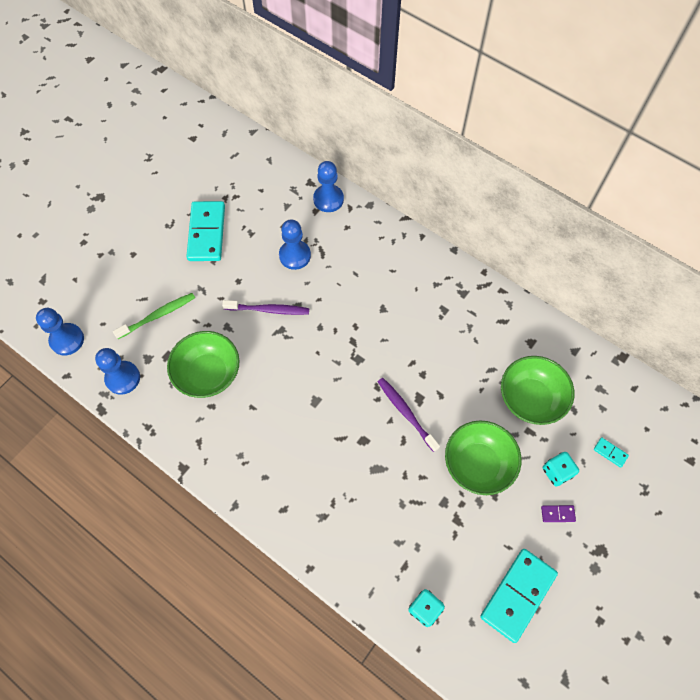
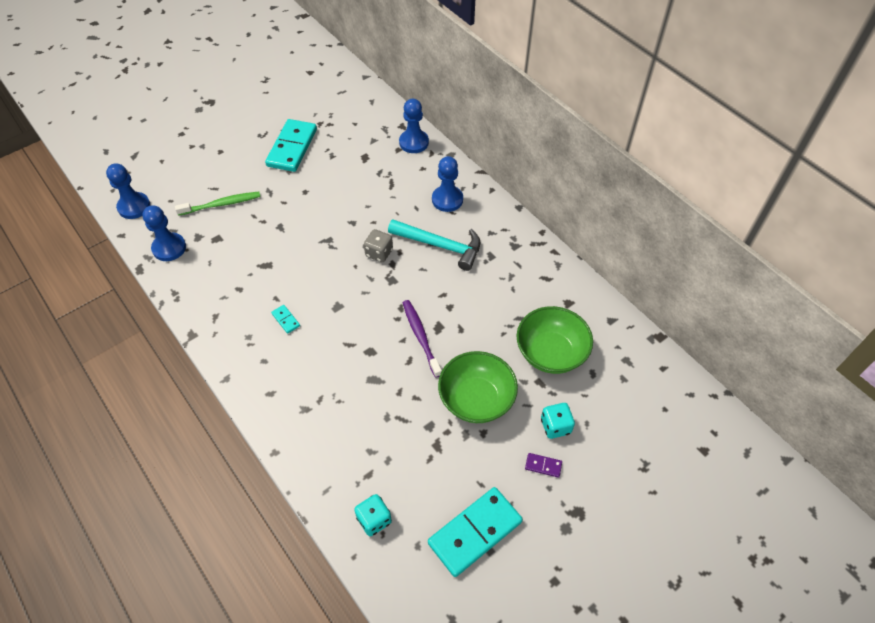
camera: 15 degrees right, 10 degrees down
(208, 373) = (247, 261): green bowl -> none
(268, 310) = (323, 221): purple toothbrush -> none
(295, 255) = (365, 181): blue pawn -> blue pawn (447, 200)
(336, 332) = (379, 253): none -> grey dice
(392, 310) = (440, 246): none -> turquoise hammer
(610, 452) = (618, 422): turquoise domino -> turquoise domino (286, 320)

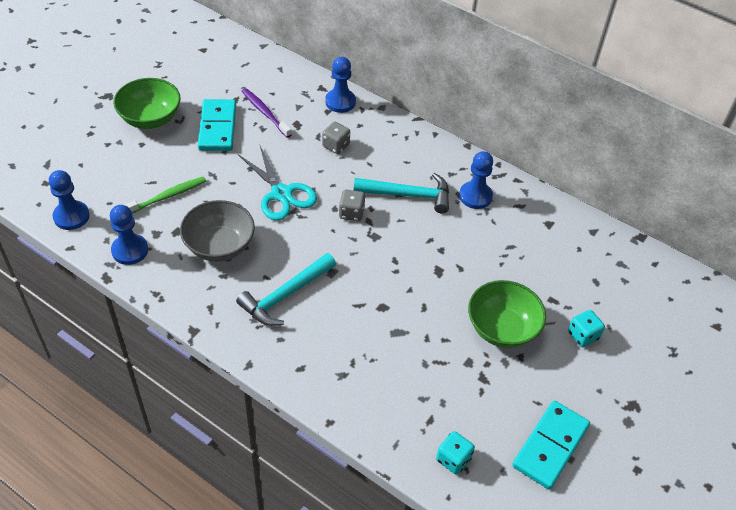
camera: 20 degrees left, 5 degrees down
(247, 260) = (219, 246): none -> grey bowl
(286, 320) = (285, 295): turquoise domino -> turquoise hammer
(322, 221) = (281, 194): none -> turquoise scissors
(392, 184) = (336, 146): none -> grey dice
(421, 337) = (426, 283): purple toothbrush -> purple toothbrush (265, 113)
(447, 200) = (396, 150): blue pawn -> blue pawn (475, 196)
(543, 465) = (586, 372): purple domino -> none
(550, 353) = (551, 272): green bowl -> green bowl (150, 118)

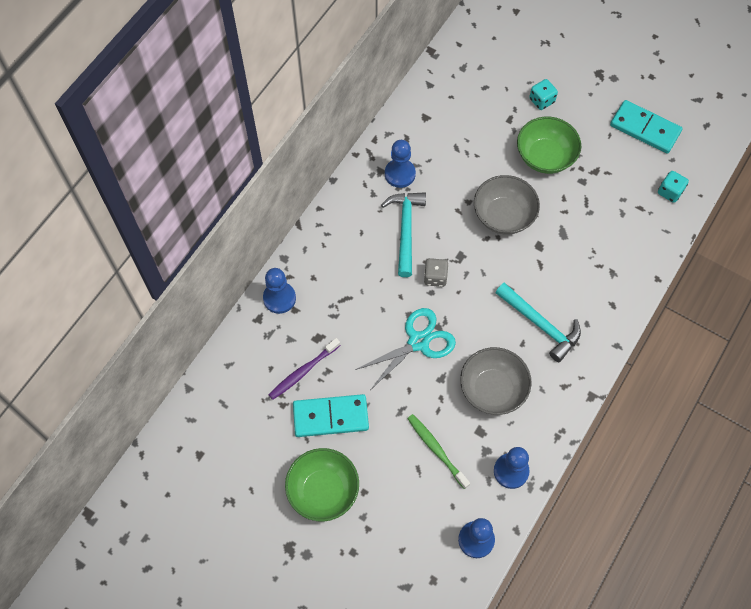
camera: 90 degrees left, 15 degrees up
(336, 146) = (346, 298): grey dice -> none
(422, 279) = (503, 216): none -> grey bowl

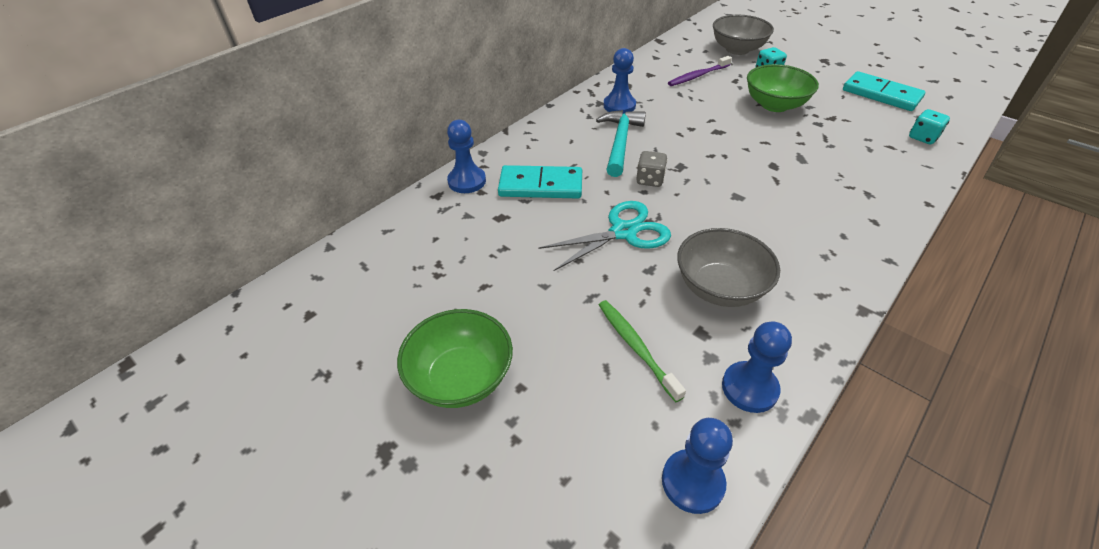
camera: 10 degrees right, 20 degrees down
(303, 371) = (474, 245): purple toothbrush -> purple toothbrush (698, 76)
(330, 416) = (495, 293): turquoise domino -> turquoise domino (541, 185)
(503, 216) = (730, 141): grey bowl -> grey bowl (737, 49)
(540, 324) = (781, 230): turquoise hammer -> none

